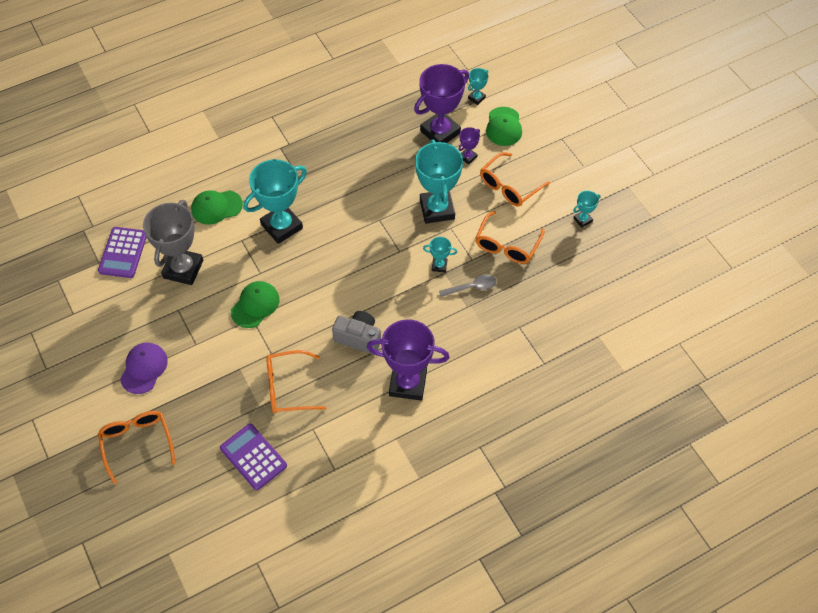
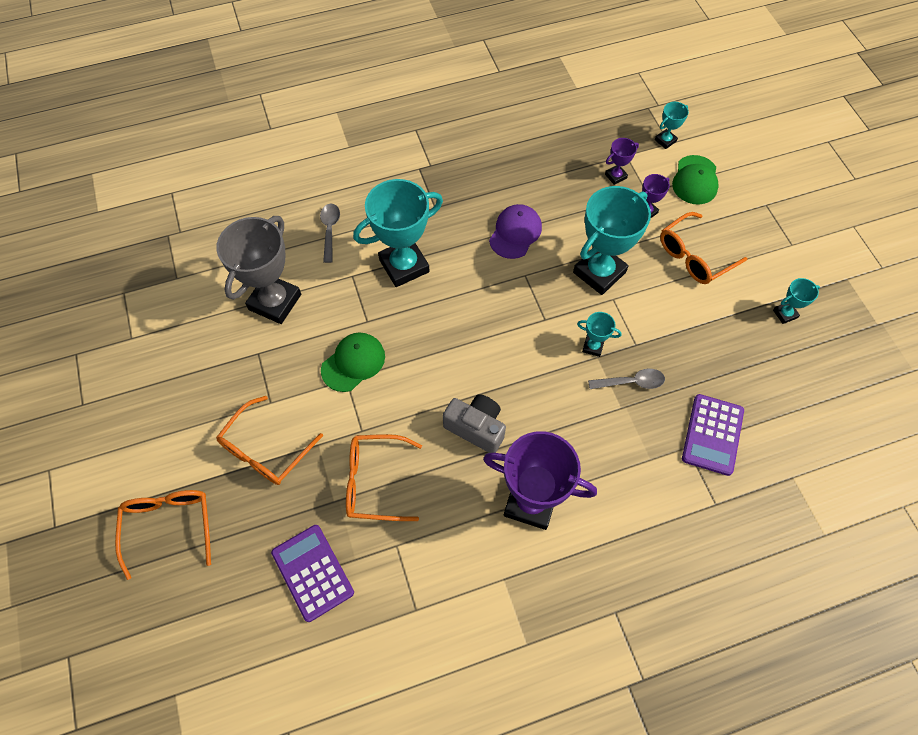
camera: 10 degrees right, 5 degrees up
(123, 253) = (208, 270): purple calculator -> purple calculator (712, 434)
(144, 368) = (200, 424): purple cap -> purple cap (515, 233)
(216, 207) = (330, 230): green cap -> grey spoon
(437, 209) = (599, 272): turquoise trophy -> turquoise trophy turned 45 degrees clockwise
(440, 132) = (615, 176): purple trophy -> purple trophy, size x0.45
(507, 245) = (683, 333): orange glasses -> orange glasses (265, 450)

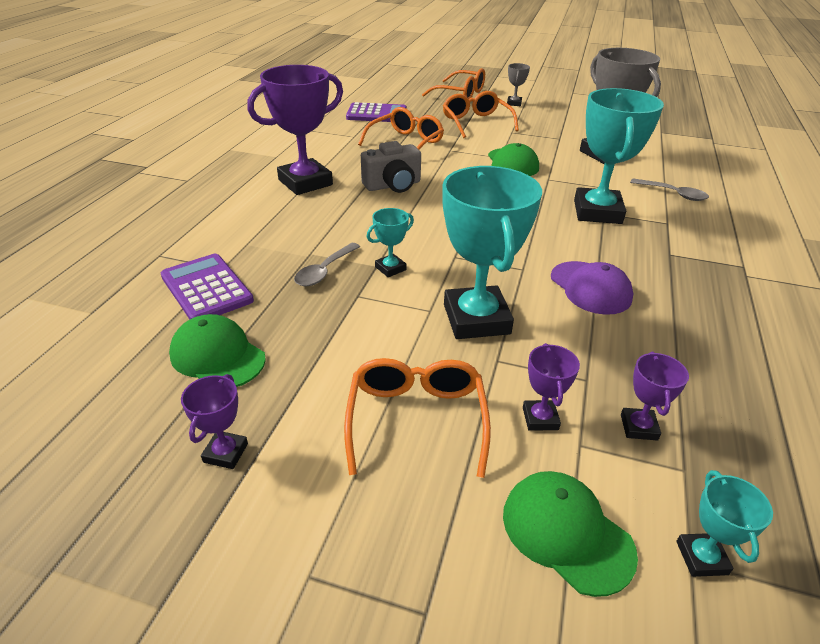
camera: 125 degrees right, 25 degrees down
(169, 446) = (514, 103): none -> grey trophy
(747, 372) = (217, 356): none -> green cap
(785, 314) = (226, 453): turquoise trophy -> purple trophy

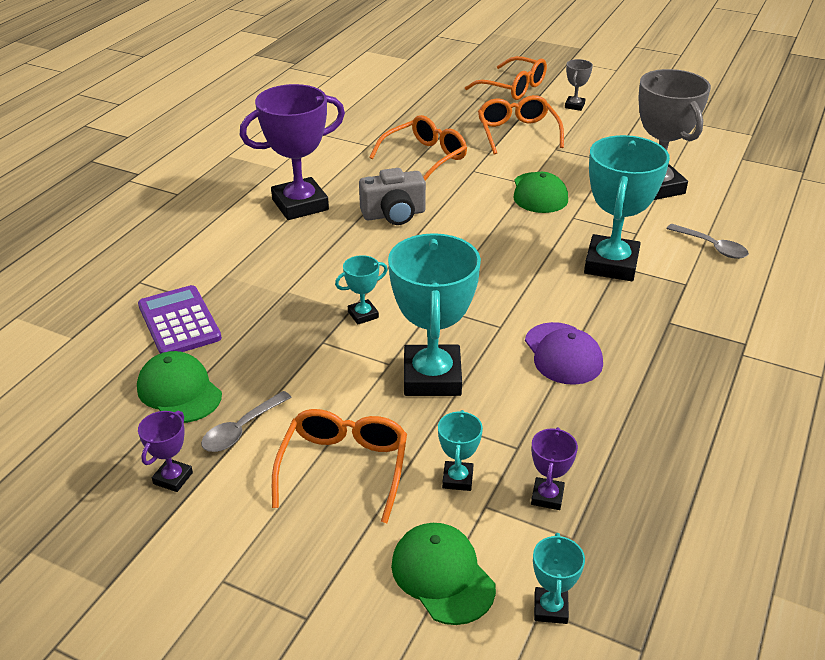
camera: 10 degrees right, 0 degrees up
(324, 271) = (296, 312): grey spoon -> grey spoon (241, 429)
(377, 114) = (403, 114): purple calculator -> none
(540, 418) = (457, 479): purple trophy -> turquoise trophy

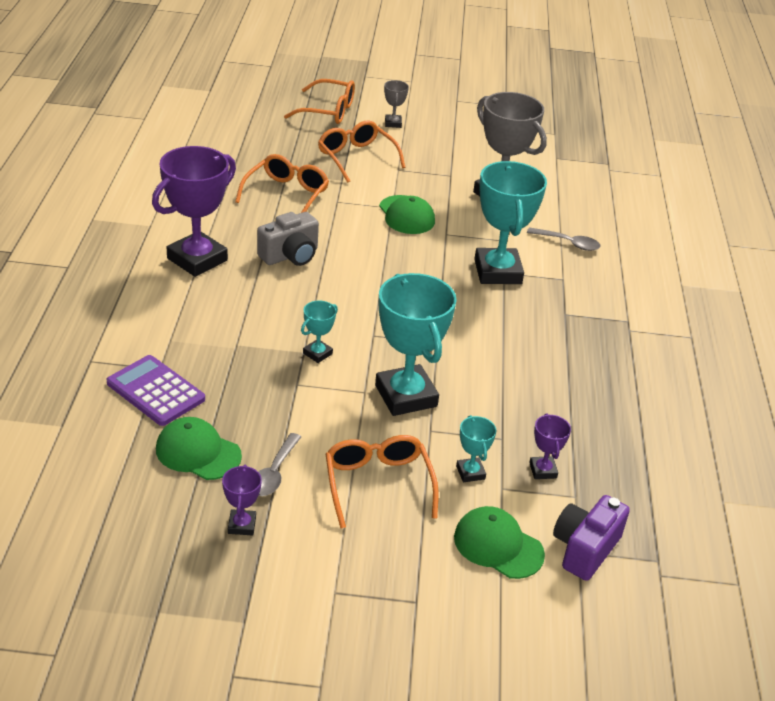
camera: 25 degrees left, 0 degrees up
(550, 608) = (585, 549): turquoise trophy -> purple camera
(563, 354) = (498, 356): purple cap -> none

